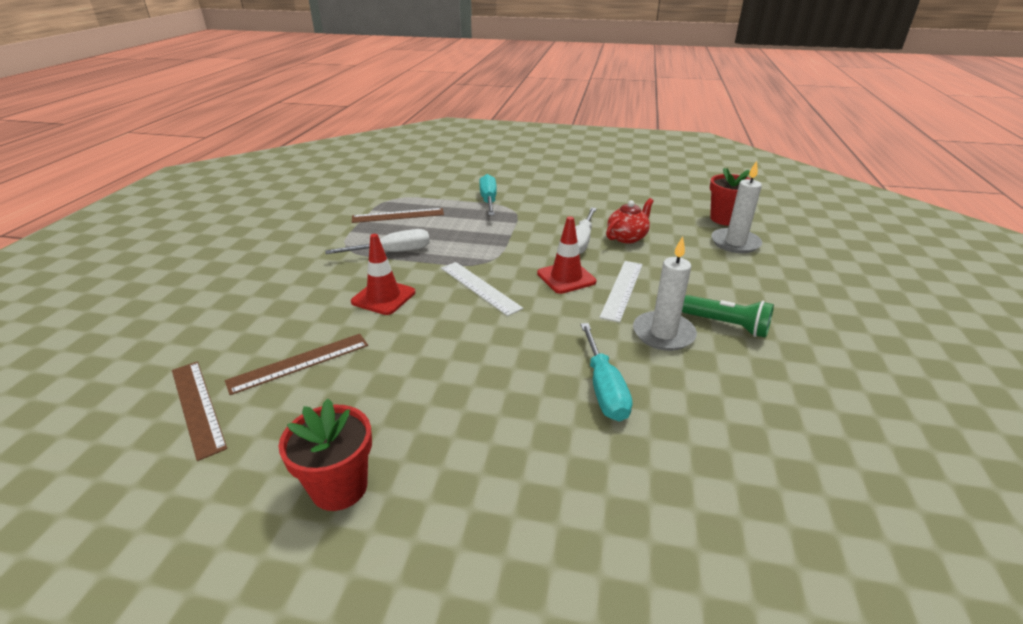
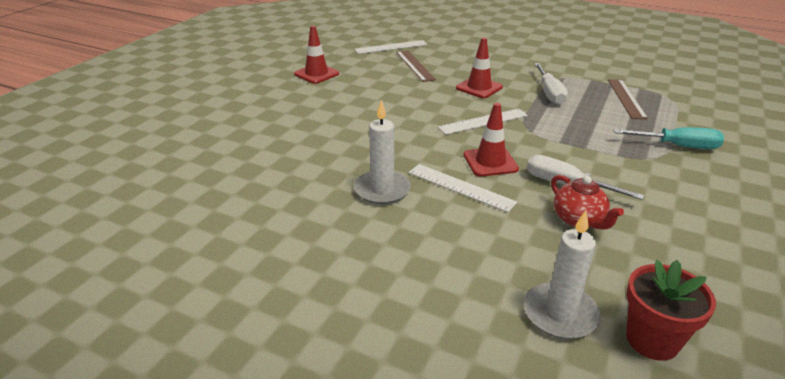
camera: 105 degrees right, 0 degrees up
(197, 407) = (391, 47): brown ruler -> white ruler
(339, 487) = (316, 74): red flower pot -> red traffic cone
(604, 388) = (335, 148): turquoise screwdriver -> none
(727, 325) = (377, 230): green flashlight -> none

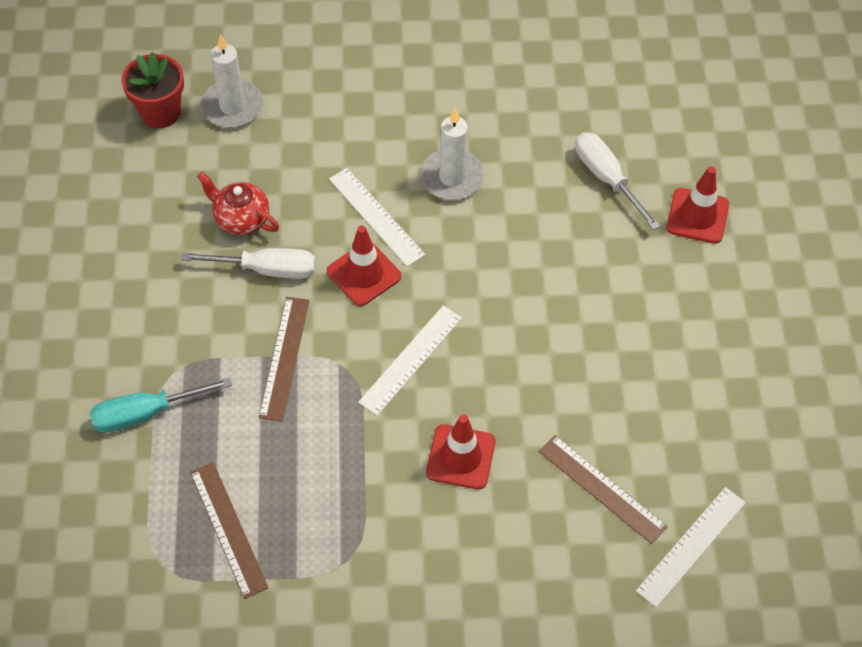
camera: 150 degrees right, 25 degrees up
(316, 74) = (726, 382): red traffic cone -> red traffic cone (697, 216)
(461, 187) = (376, 216): white ruler -> white ruler turned 45 degrees clockwise
(549, 93) = (349, 490): white screwdriver -> white screwdriver (607, 178)
(568, 143) = (285, 358): none -> brown ruler

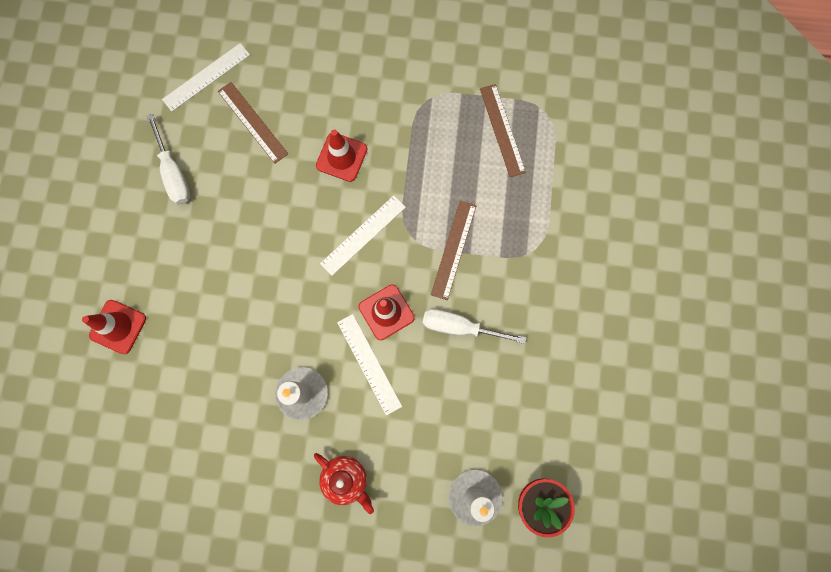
camera: 170 degrees left, 20 degrees up
(146, 413) = (554, 220): turquoise screwdriver -> none
(241, 219) = (476, 377): red teapot -> red teapot (346, 479)
(607, 178) = (178, 373): white screwdriver -> white screwdriver (174, 173)

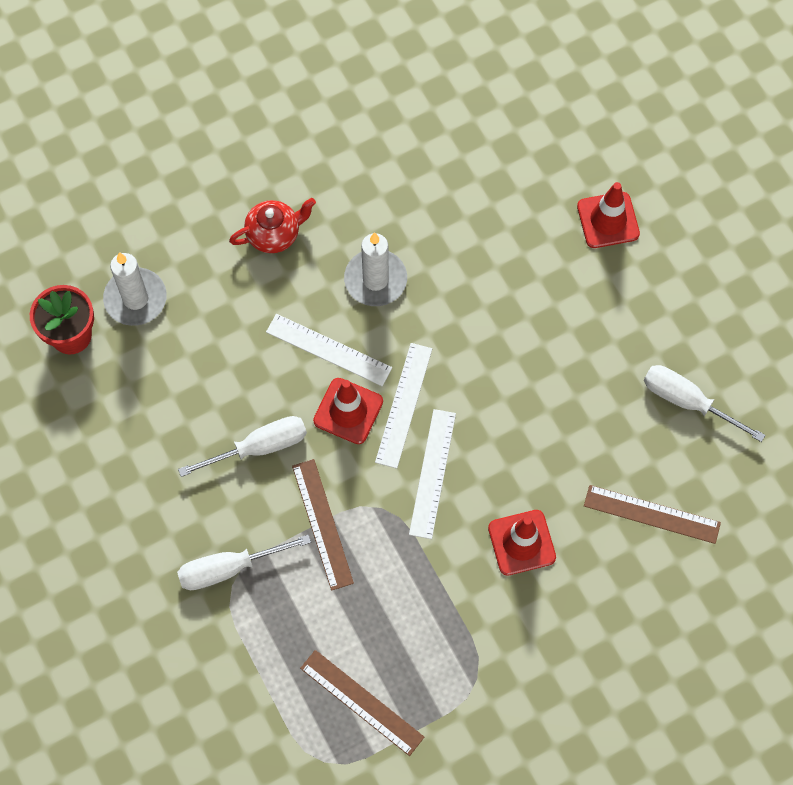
camera: 145 degrees right, 10 degrees down
(206, 77) = (747, 530): white ruler -> white ruler (404, 405)
(346, 479) = (274, 234): red teapot -> red teapot turned 150 degrees clockwise
(530, 261) = (229, 568): none -> white screwdriver

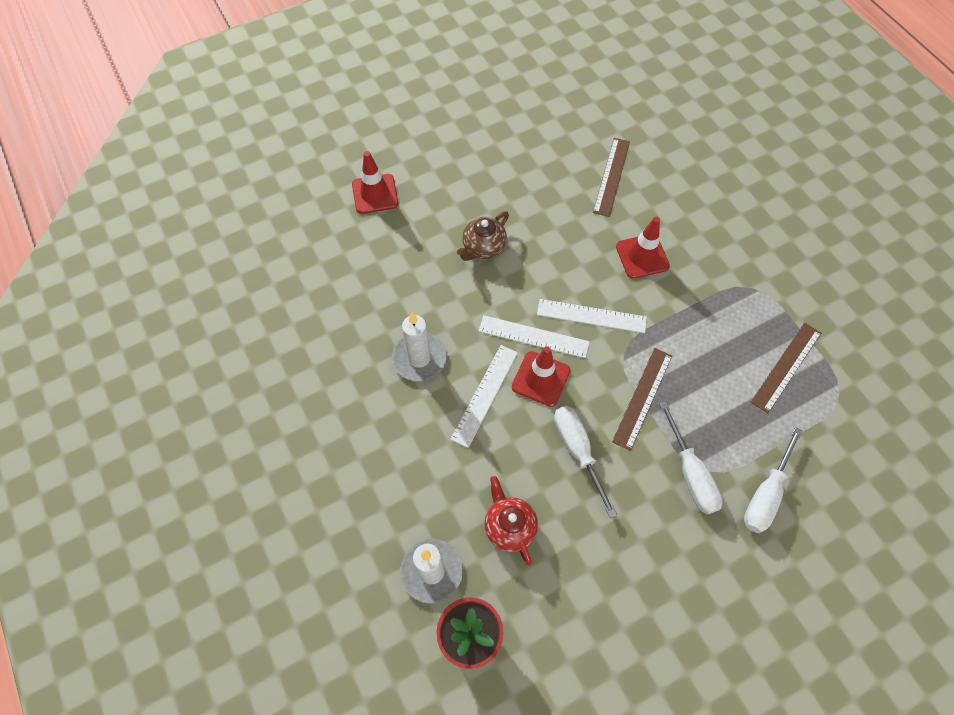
camera: 90 degrees left, 5 degrees down
(274, 234) = (370, 443): red teapot -> red teapot (509, 526)
(322, 524) = (642, 397): brown ruler -> brown ruler turned 45 degrees counterclockwise
(530, 349) = (483, 247): none -> brown teapot
(688, 402) = (524, 152): white screwdriver -> white screwdriver (765, 493)

